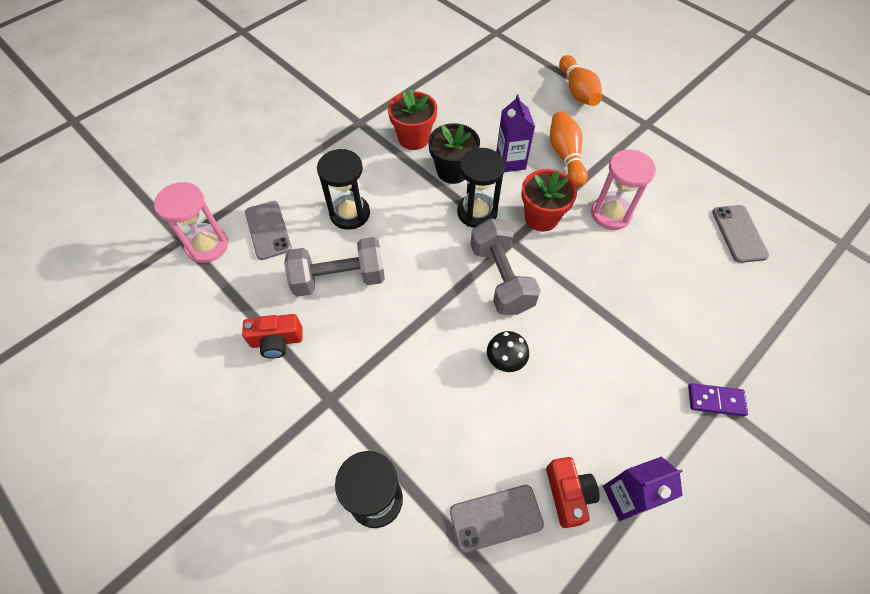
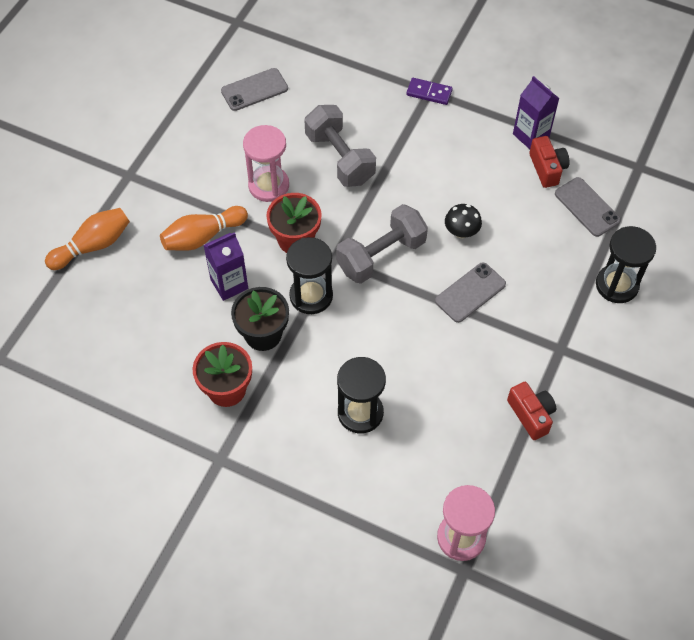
camera: 110 degrees left, 0 degrees up
(268, 230) = (415, 485): grey phone -> grey phone (470, 292)
(339, 278) = (442, 390): grey dumbbell -> grey dumbbell (340, 158)
(568, 494) = (547, 168): red camera -> red camera turned 105 degrees clockwise
(716, 400) = (429, 93): purple domino -> purple domino turned 60 degrees counterclockwise

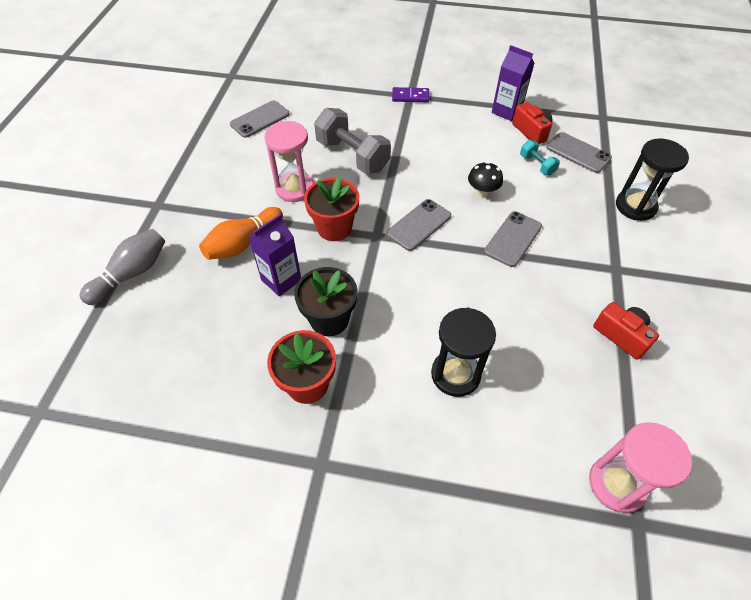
camera: 15 degrees left, 5 degrees down
(93, 246) = (132, 273): orange bowling pin -> grey bowling pin
(311, 296) = (365, 273): black hourglass -> none
(381, 255) = (419, 225): grey dumbbell -> grey phone
(534, 212) = (537, 165): none -> turquoise dumbbell

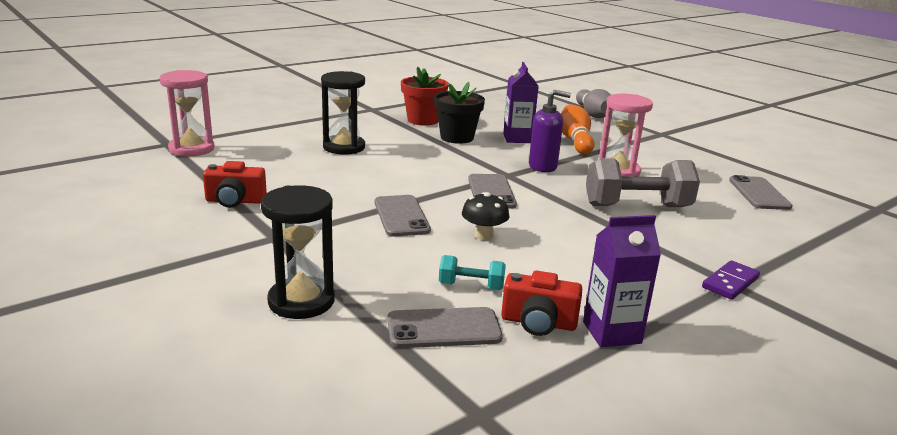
camera: 130 degrees right, 30 degrees down
(334, 228) = (543, 166): red flower pot -> purple soap dispenser

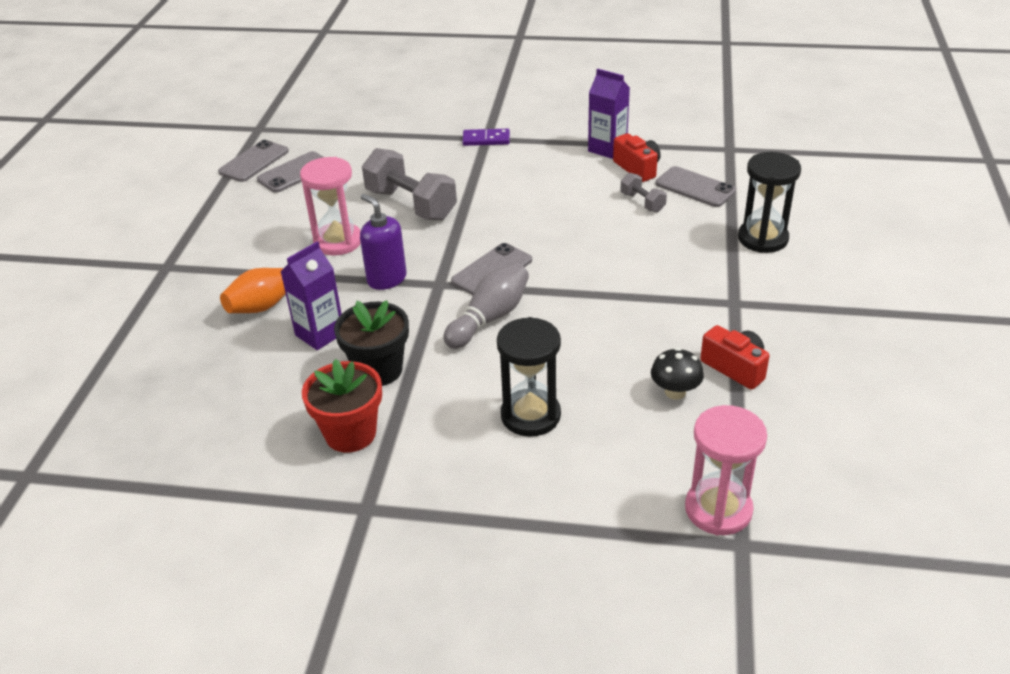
camera: 130 degrees left, 15 degrees up
(401, 216) = (608, 279): grey phone -> grey phone (254, 161)
(471, 286) = (642, 202): turquoise dumbbell -> grey dumbbell
(483, 235) = (572, 233): black mushroom -> black mushroom (675, 392)
(593, 114) = (136, 337): grey bowling pin -> grey bowling pin (490, 318)

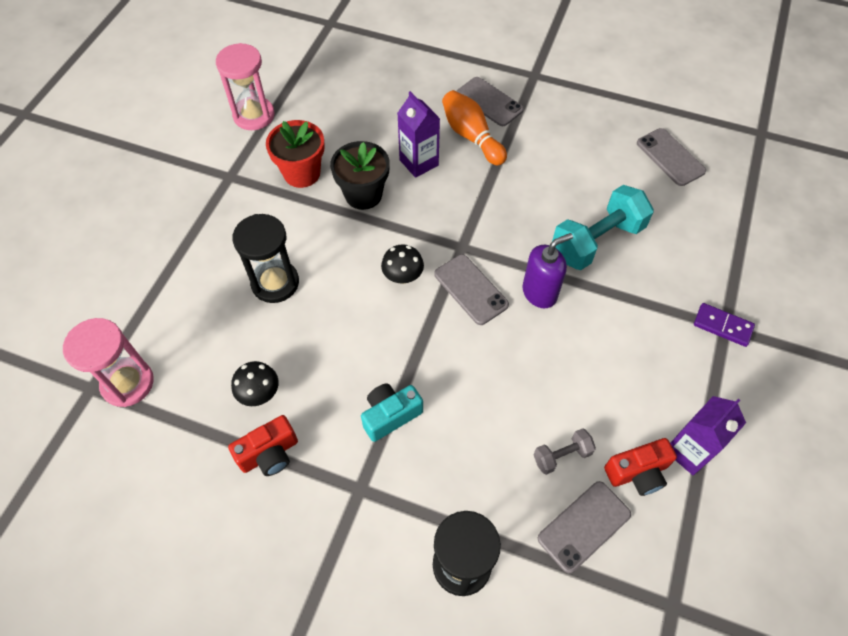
camera: 100 degrees right, 20 degrees up
(254, 161) = (695, 128): grey phone -> grey phone (489, 102)
(338, 241) = (545, 182): pink hourglass -> pink hourglass (254, 115)
(386, 279) = (479, 211): purple soap dispenser -> purple soap dispenser (539, 293)
(411, 204) = (597, 241): grey dumbbell -> turquoise dumbbell
(486, 139) = (722, 326): purple domino -> purple domino turned 75 degrees counterclockwise
(490, 318) = (403, 276): grey bowling pin -> black mushroom
(653, 298) = (390, 415): none -> turquoise camera

